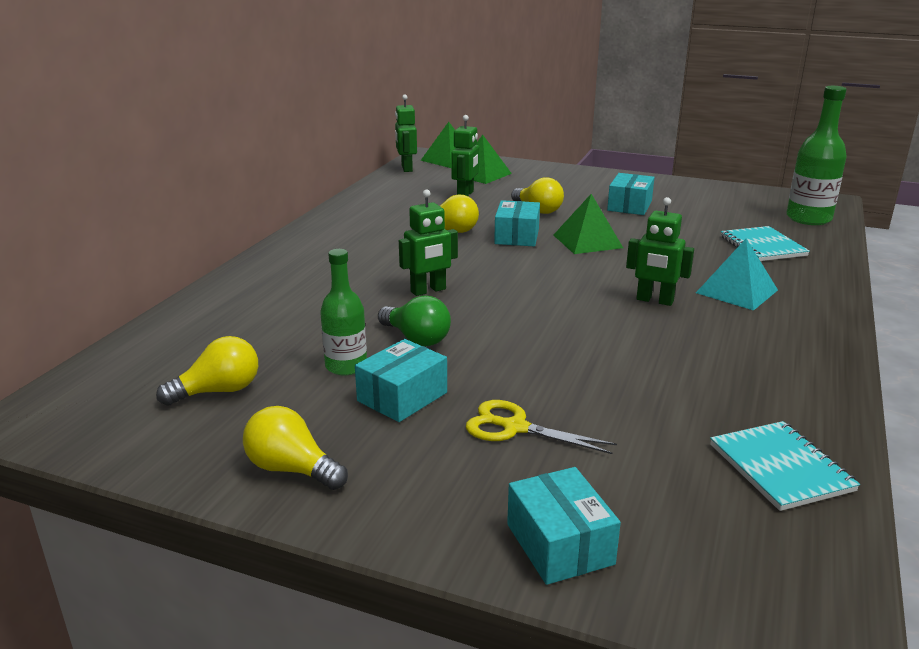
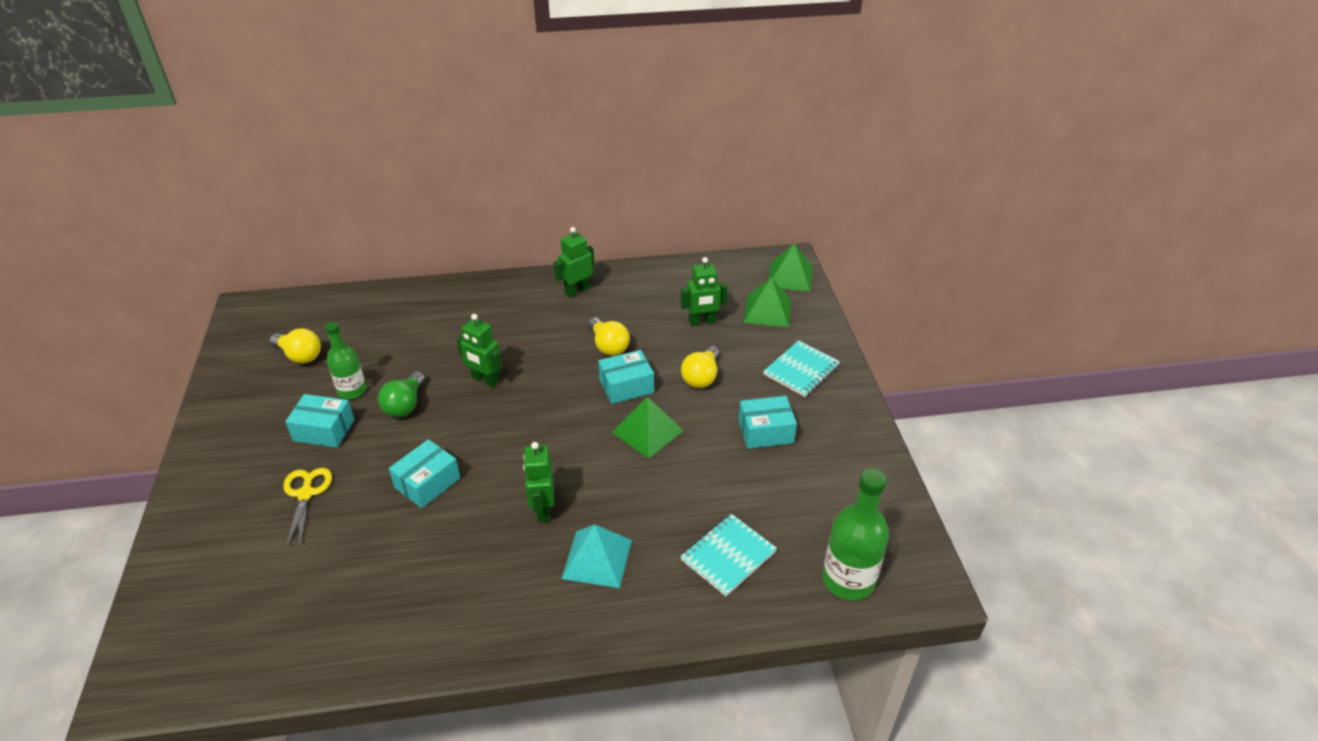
camera: 60 degrees right, 15 degrees up
(292, 469) = (230, 421): yellow light bulb -> none
(406, 168) = (740, 264): green robot -> green robot (577, 290)
(559, 544) = (189, 554): turquoise box -> turquoise box (427, 483)
(780, 467) = (302, 643): turquoise notebook -> turquoise notebook (801, 370)

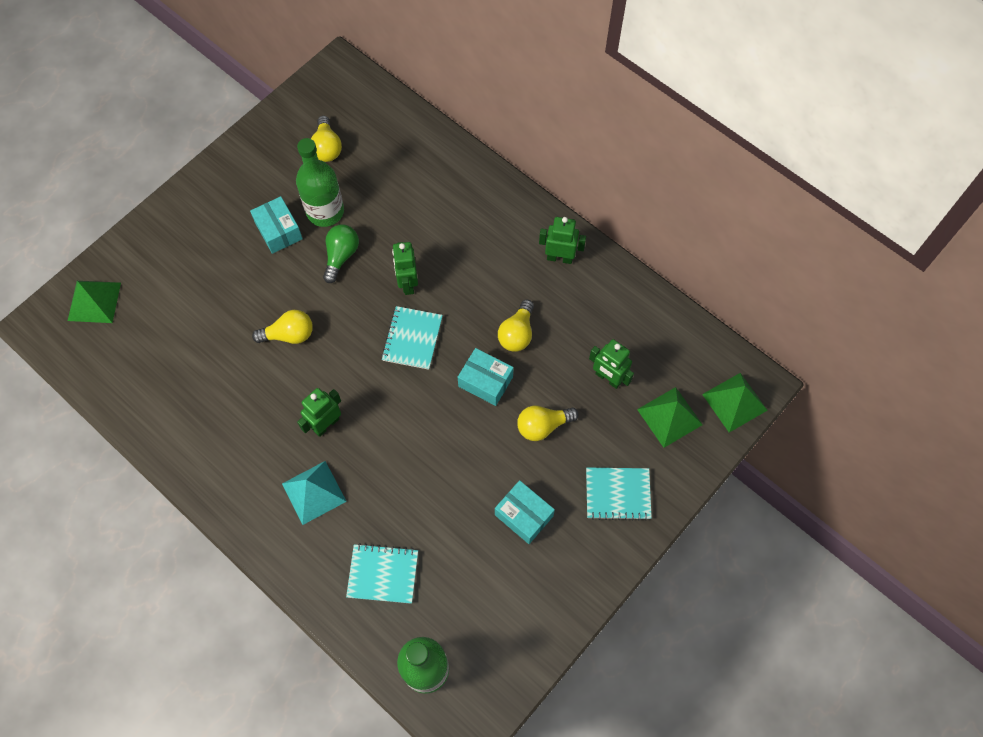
camera: 50 degrees right, 25 degrees up
(306, 494) = (223, 274): yellow scissors -> none
(352, 390) = (325, 211): green bottle -> green bottle, size x1.51
(405, 405) = (341, 256): green light bulb -> green light bulb turned 135 degrees clockwise
(427, 483) = (289, 335): turquoise box -> yellow light bulb
(536, 406) = (412, 339): none -> turquoise notebook
(647, 431) = (453, 433): green pyramid -> green pyramid (94, 301)

